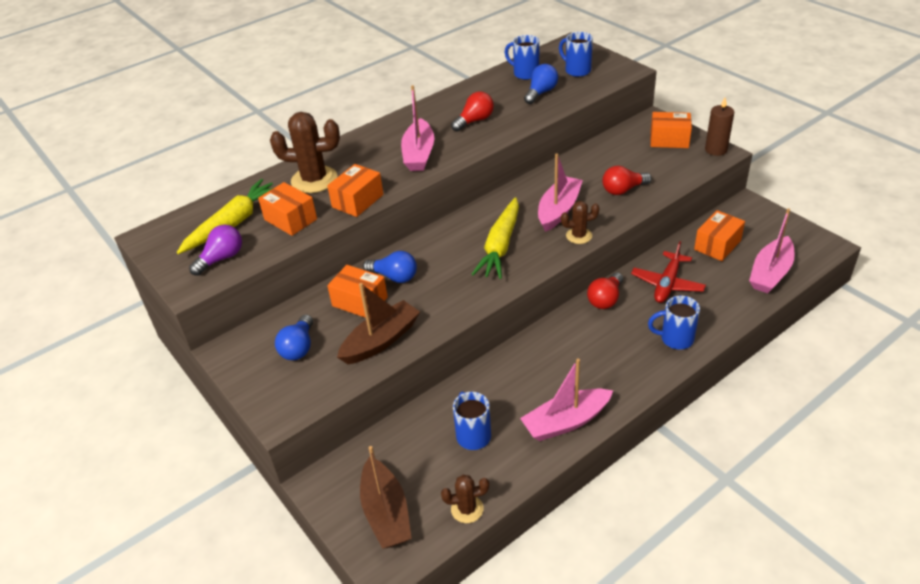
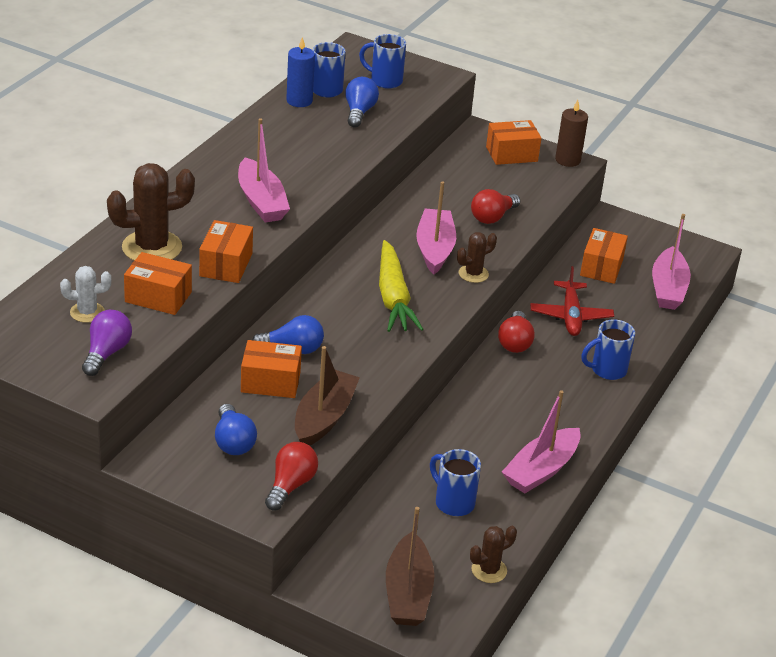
camera: 30 degrees left, 5 degrees down
(232, 224) = (87, 312): yellow carrot -> white cactus
(386, 513) = (408, 593): brown boat -> brown boat turned 45 degrees clockwise
(474, 121) = (302, 154): red light bulb -> red light bulb (290, 485)
(500, 80) = (299, 101): none -> blue candle

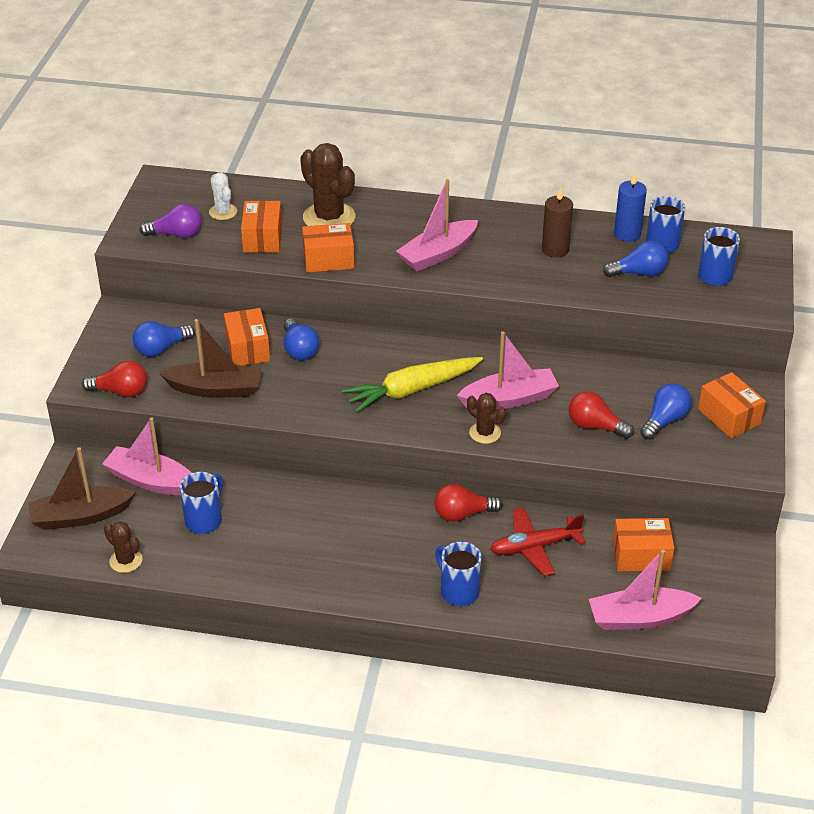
camera: 75 degrees right, 5 degrees up
(502, 183) = (665, 420): none -> blue light bulb
(541, 470) = (276, 570): pink boat -> pink boat (151, 481)
(567, 160) = (754, 461): brown candle -> brown candle (555, 249)

